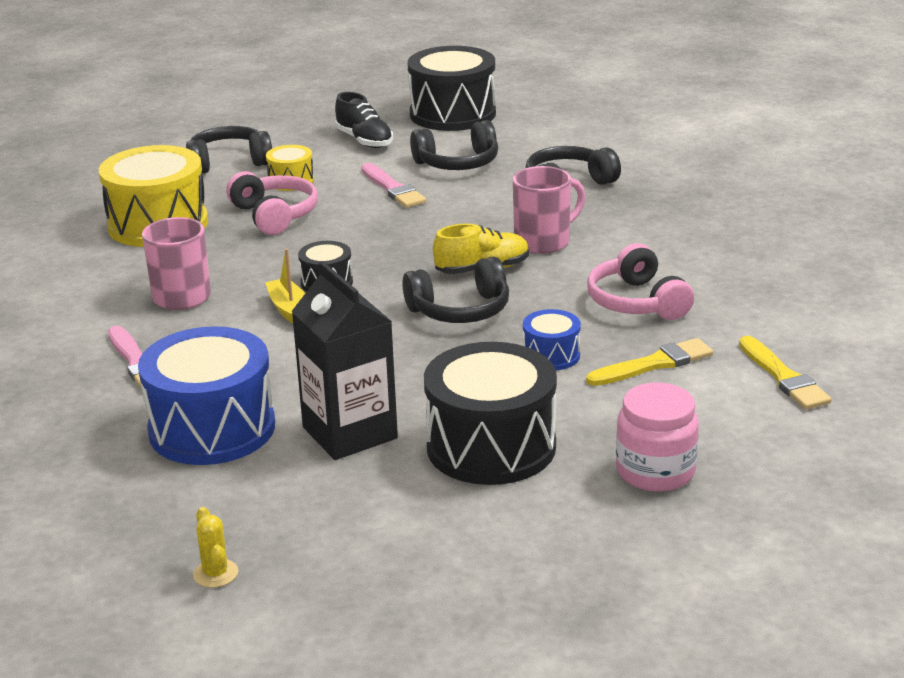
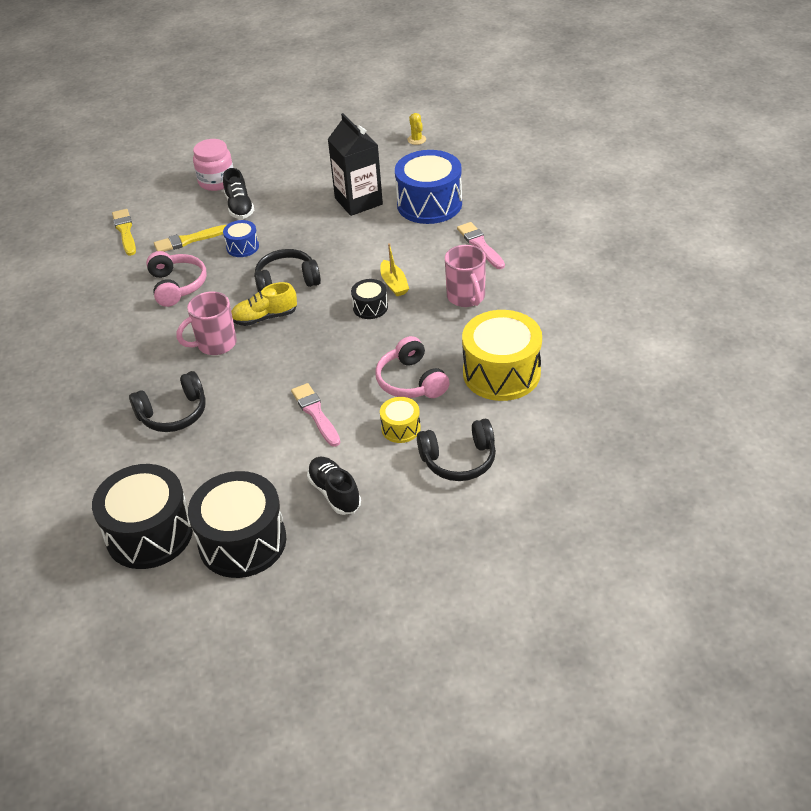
camera: 175 degrees left, 15 degrees up
(458, 163) = (255, 449): black headphones -> none
(491, 446) = (289, 194): black drum -> black drum (149, 533)
(584, 420) = (239, 207): none -> black shoe

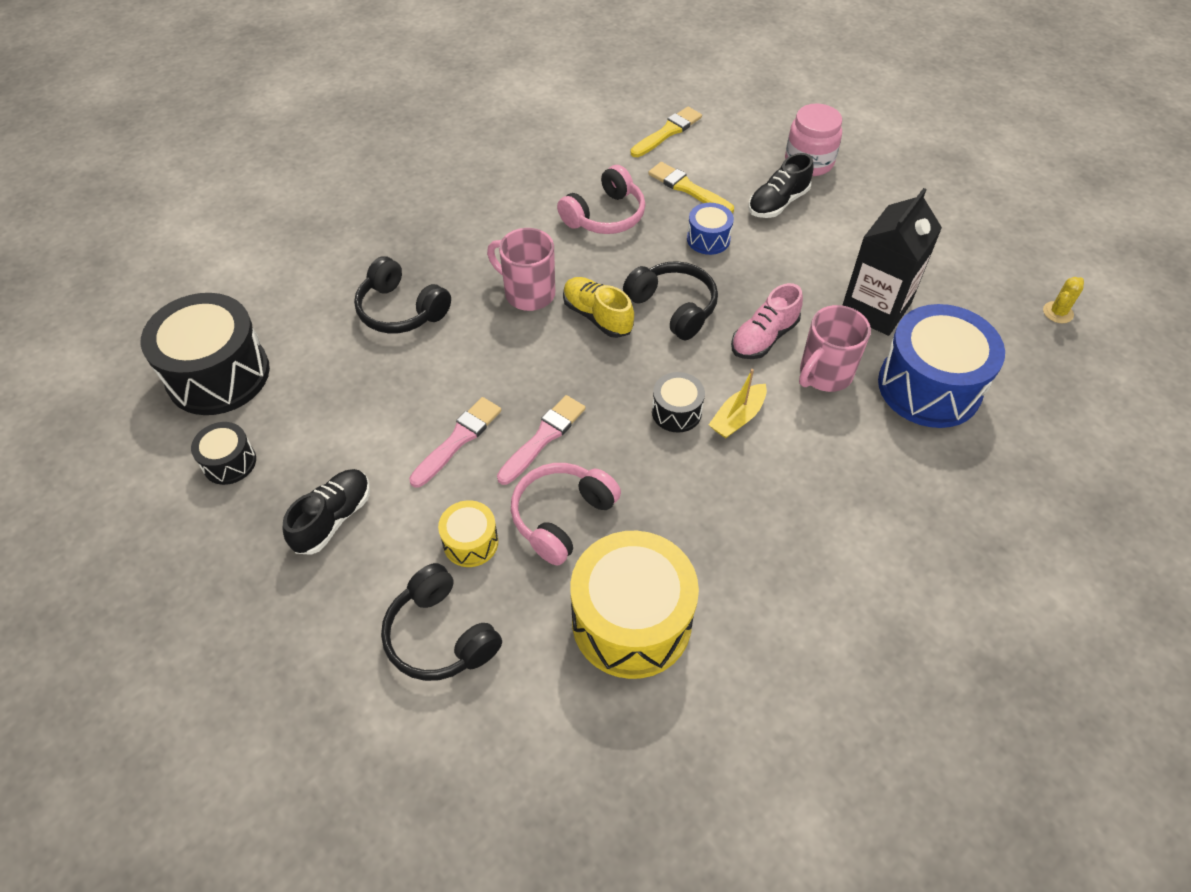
camera: 60 degrees right, 10 degrees up
(242, 541) = (229, 462): black drum -> black drum, size x0.49
(343, 252) = (764, 338): none -> pink shoe
(466, 297) = (762, 512): pink mug -> pink mug (824, 374)
(480, 245) = (885, 483): pink brush -> pink brush (543, 437)

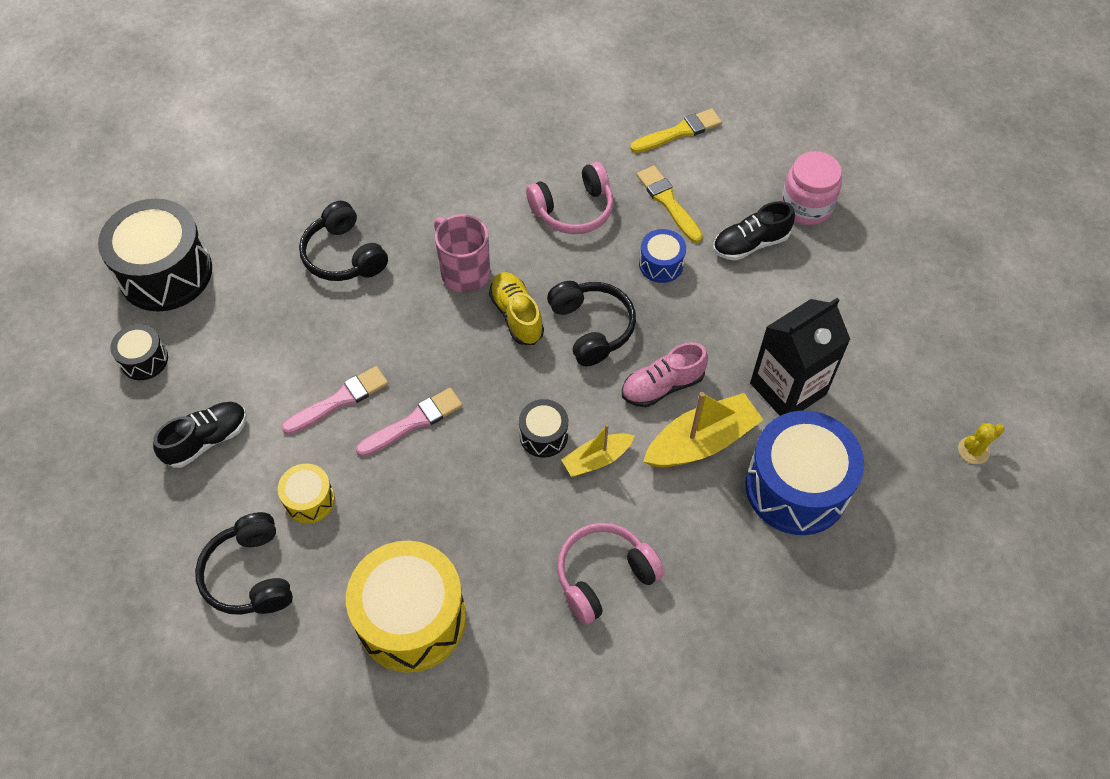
camera: 20 degrees right, 5 degrees up
(562, 517) = (396, 503): pink headphones -> pink headphones (604, 576)
(824, 374) = (701, 442): pink mug -> yellow boat

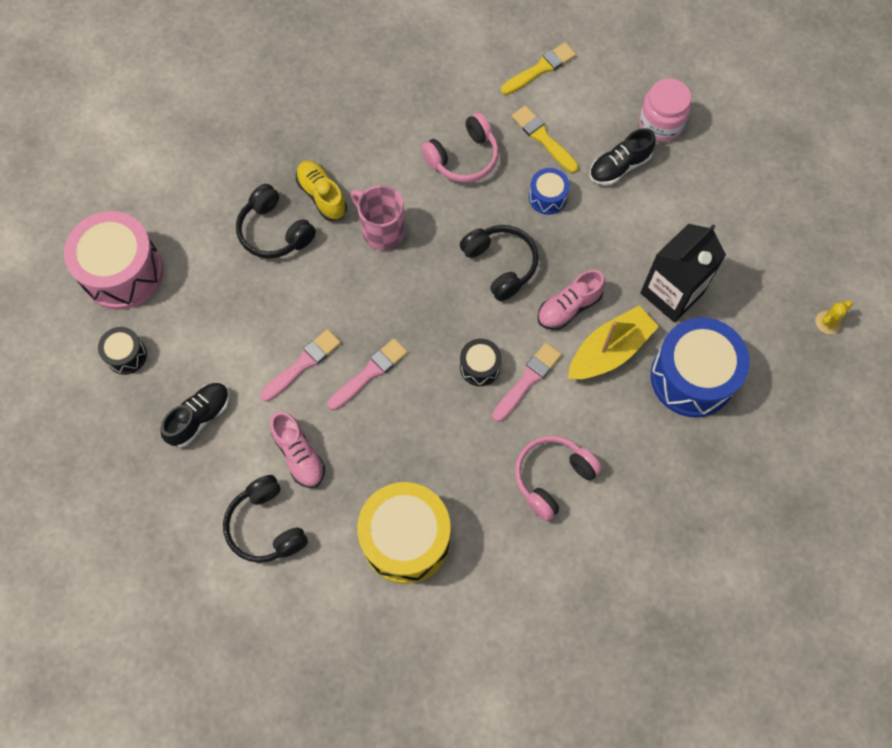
camera: 10 degrees left, 10 degrees up
(165, 273) = (122, 272): black drum -> pink drum
(309, 500) = (299, 455): yellow drum -> pink shoe
(516, 315) = (435, 263): yellow shoe -> yellow shoe (322, 196)
(597, 459) = (527, 380): yellow boat -> pink brush

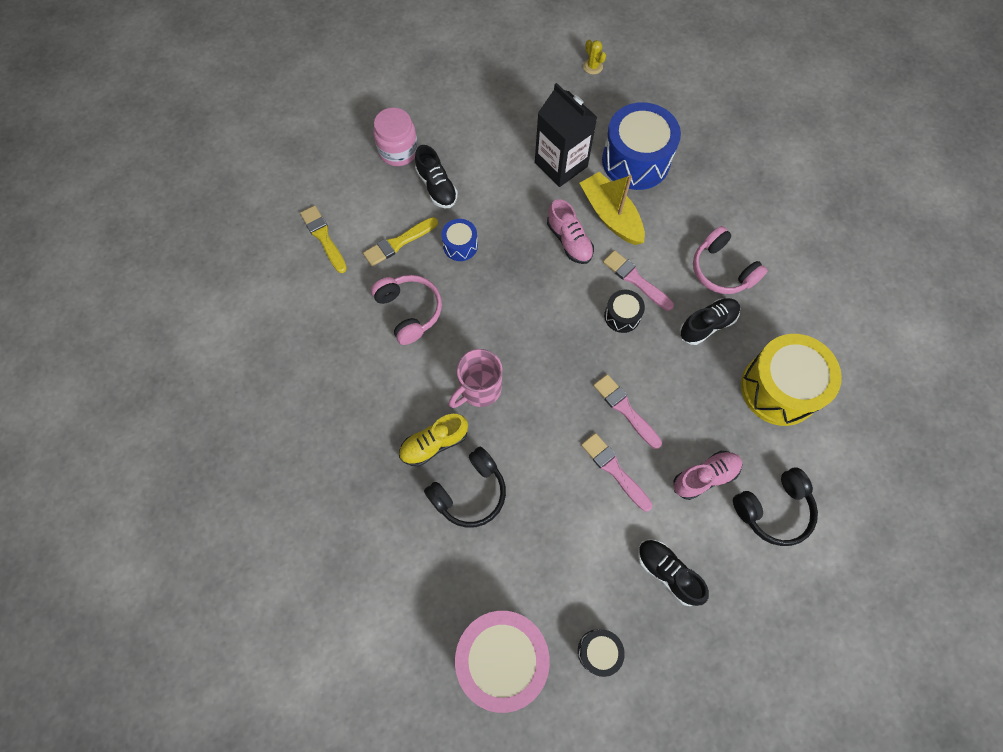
camera: 85 degrees left, 0 degrees up
(478, 459) = (707, 325): none -> black shoe
(500, 265) = (524, 290): black headphones -> none

